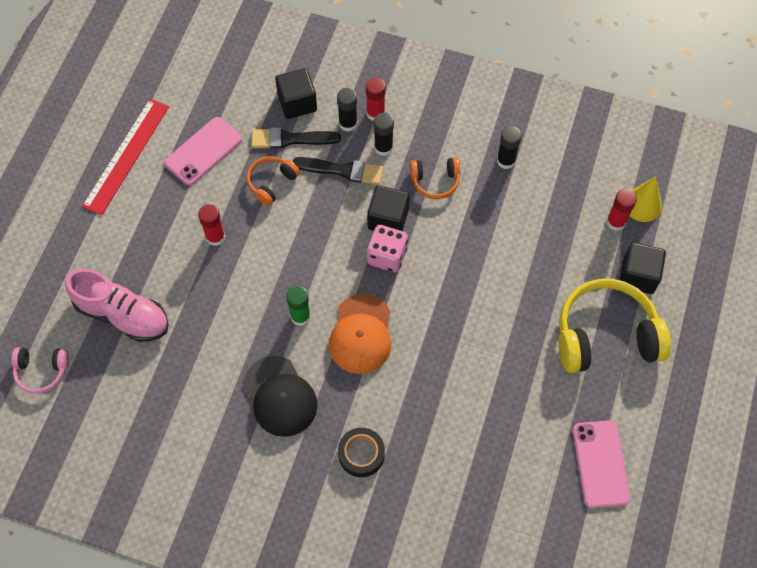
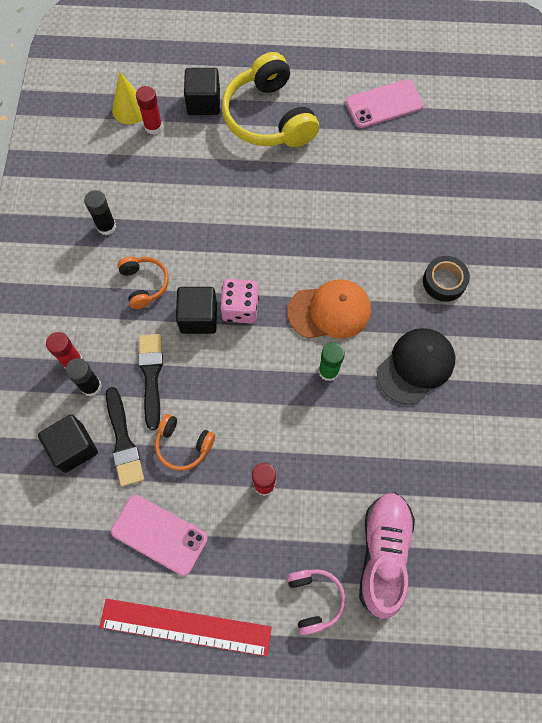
camera: 105 degrees left, 5 degrees up
(42, 371) = (475, 620): pink headphones -> pink headphones (314, 599)
(383, 147) = (114, 342): black glue stick -> none

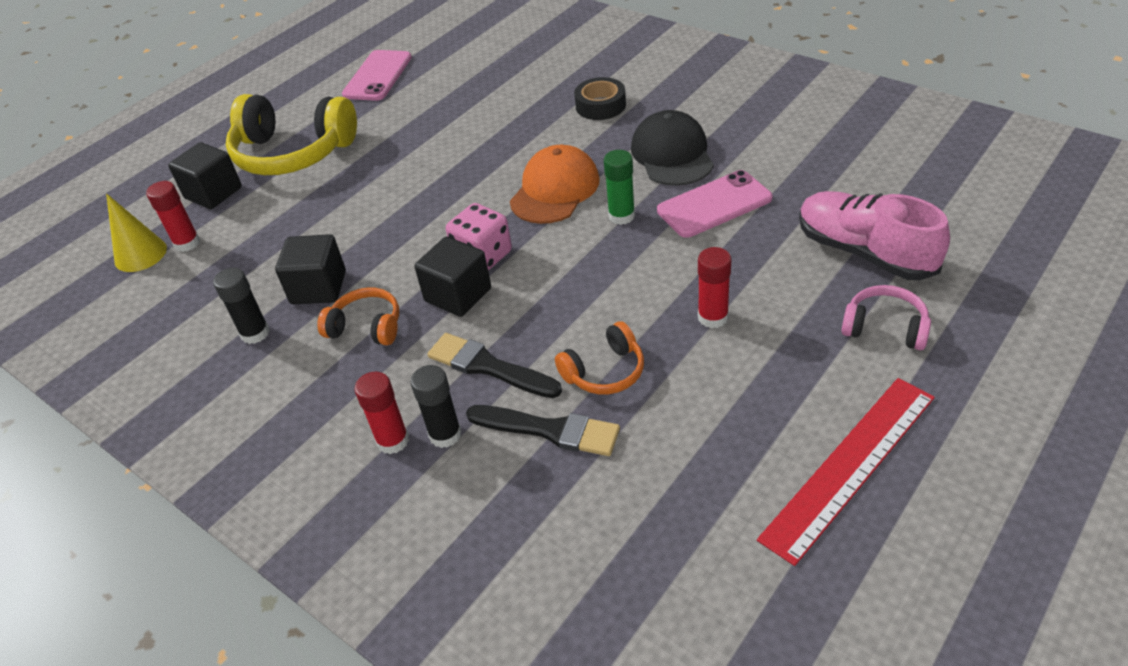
camera: 50 degrees left, 25 degrees down
(73, 448) = (513, 489): black cube -> black cube (318, 287)
(159, 534) = (705, 443): pink phone -> pink phone (714, 205)

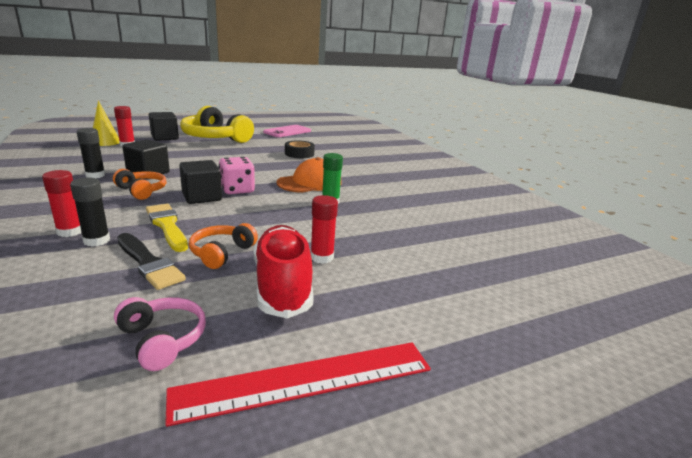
camera: 20 degrees right, 20 degrees down
(488, 367) = (167, 226): black brush -> yellow brush
(600, 105) = (376, 167): black tape -> black tape (299, 154)
(604, 371) = (221, 253): orange headphones -> orange headphones turned 120 degrees clockwise
(672, 154) = (391, 192): black cap -> none
(714, 205) = (389, 216): pink phone -> none
(718, 379) = (282, 285): none -> red shoe
(864, 252) = (465, 269): pink shoe -> none
(885, 328) = (436, 311): pink headphones -> pink headphones (162, 339)

